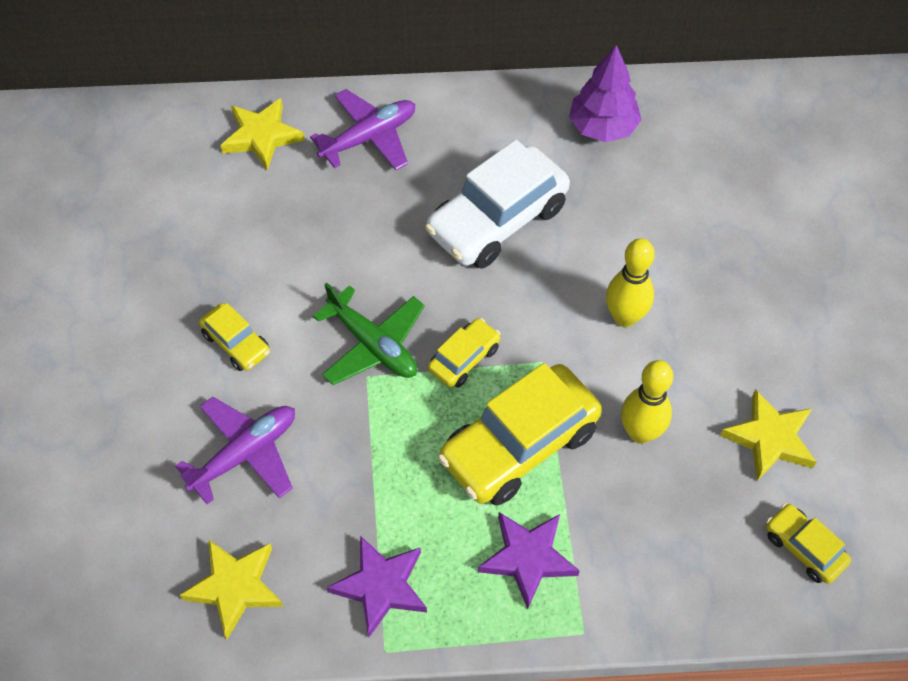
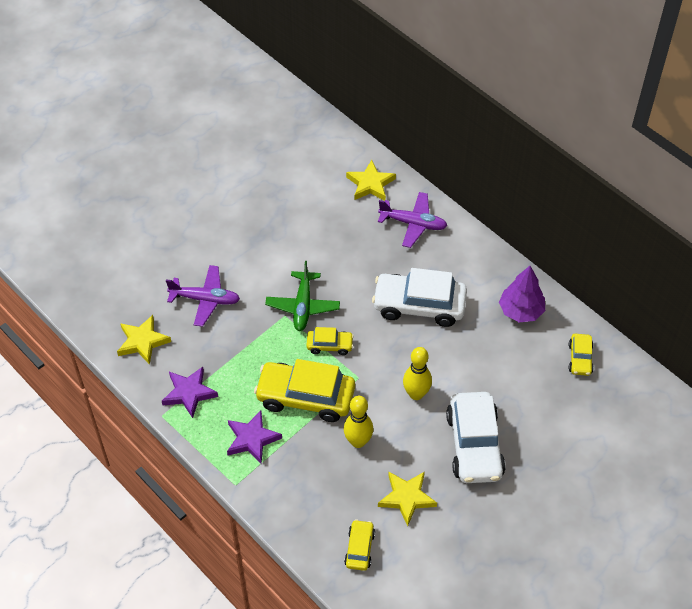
camera: 50 degrees right, 5 degrees down
(236, 343) = (254, 256): yellow car -> yellow car (580, 359)
(752, 310) = (474, 445): none -> white car

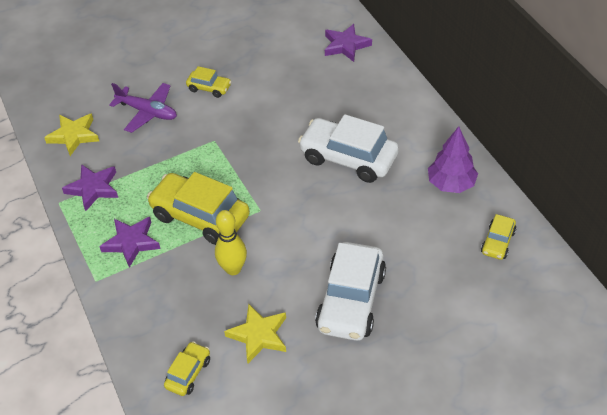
camera: 20 degrees right, 5 degrees down
(303, 306) = (235, 136): green plane -> none
(330, 345) = (245, 175): yellow car -> yellow car (209, 88)
(370, 184) = (346, 45): yellow star -> purple star
(413, 223) = (373, 86): purple plane -> none
(416, 394) = (311, 238): yellow bowling pin -> none

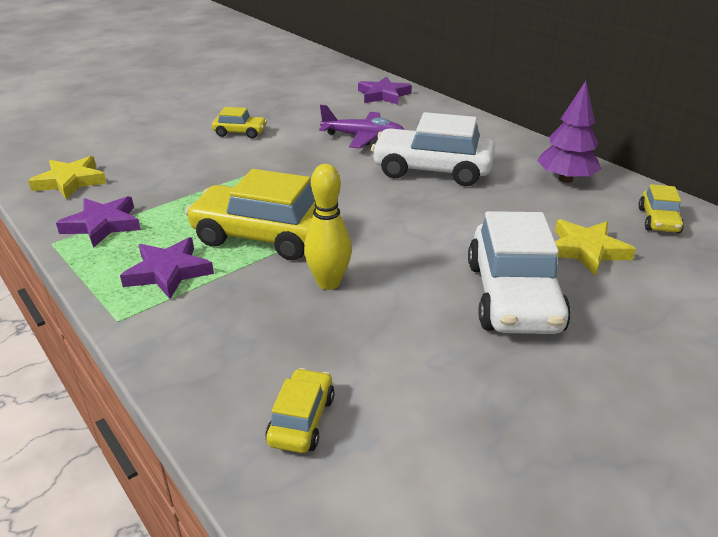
camera: 15 degrees left, 15 degrees down
(147, 112) = (167, 155): purple plane -> purple plane (363, 137)
(258, 335) = (398, 353): yellow star -> yellow star (586, 250)

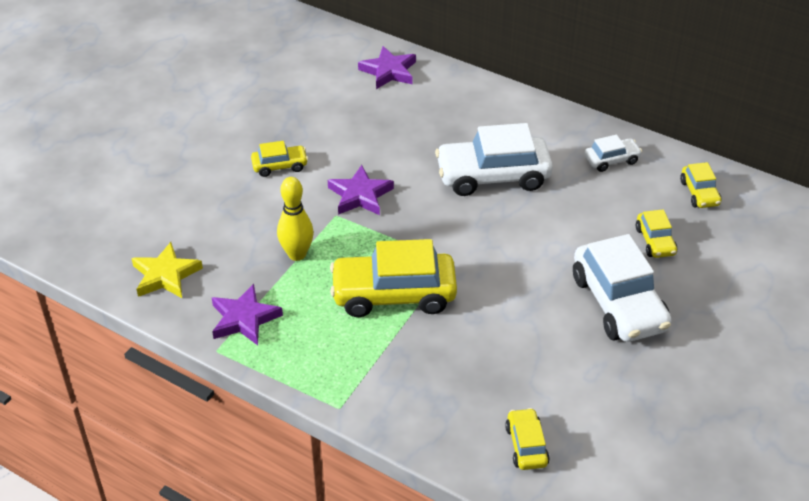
camera: 20 degrees left, 10 degrees up
(168, 272) = (343, 352): purple star -> purple star (360, 195)
(329, 283) = (477, 328): yellow bowling pin -> yellow bowling pin (297, 254)
(363, 137) = (406, 145): purple plane -> none
(565, 179) = (611, 160): purple tree -> white car
(586, 250) = (655, 241): yellow star -> yellow car

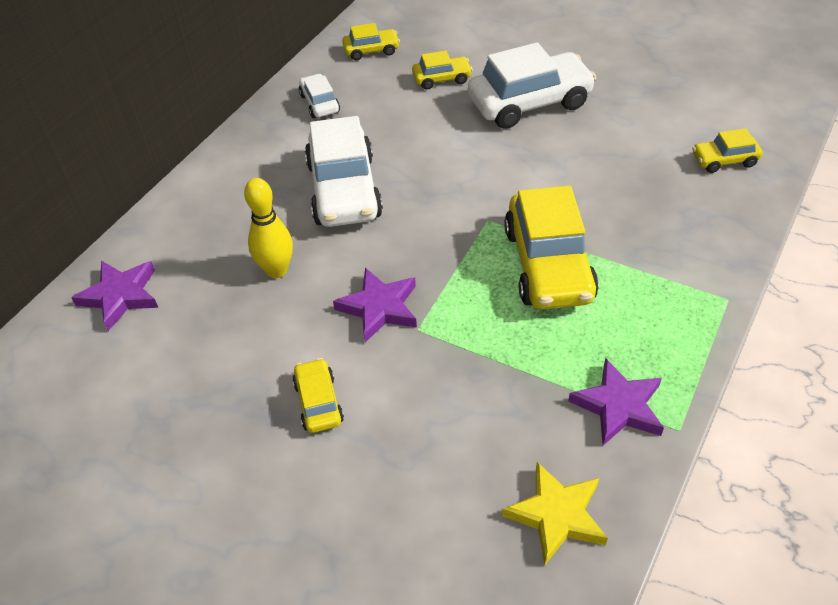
camera: 90 degrees left, 5 degrees up
(297, 254) = (494, 363): yellow bowling pin -> yellow bowling pin (276, 270)

